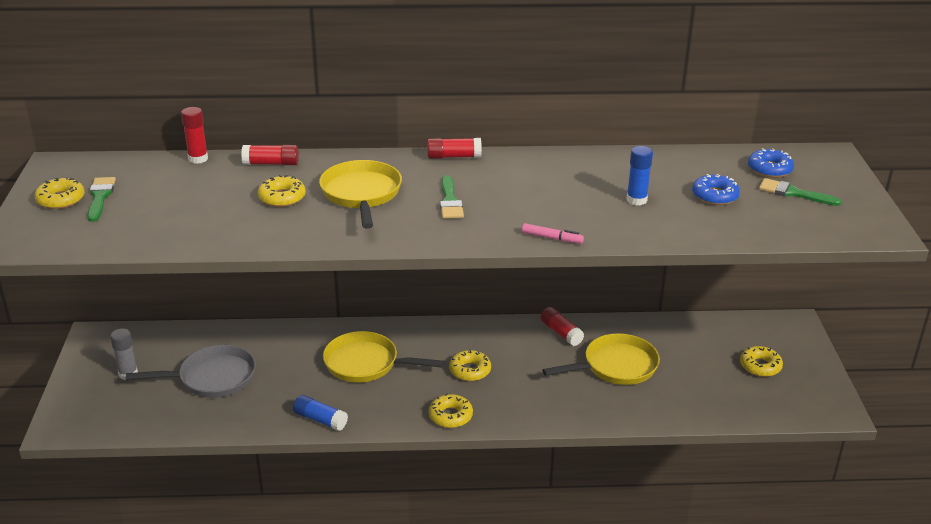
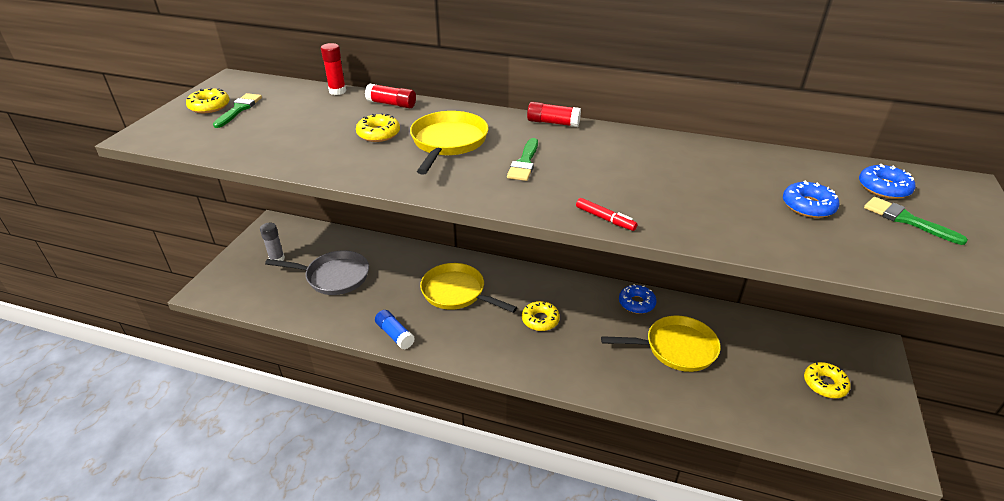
camera: 20 degrees right, 5 degrees up
(450, 416) = (504, 360): yellow donut -> none
(552, 238) = (605, 219): pink marker -> red marker
(561, 333) = (636, 303): red glue stick -> blue donut
(636, 200) = (716, 195): blue glue stick -> none

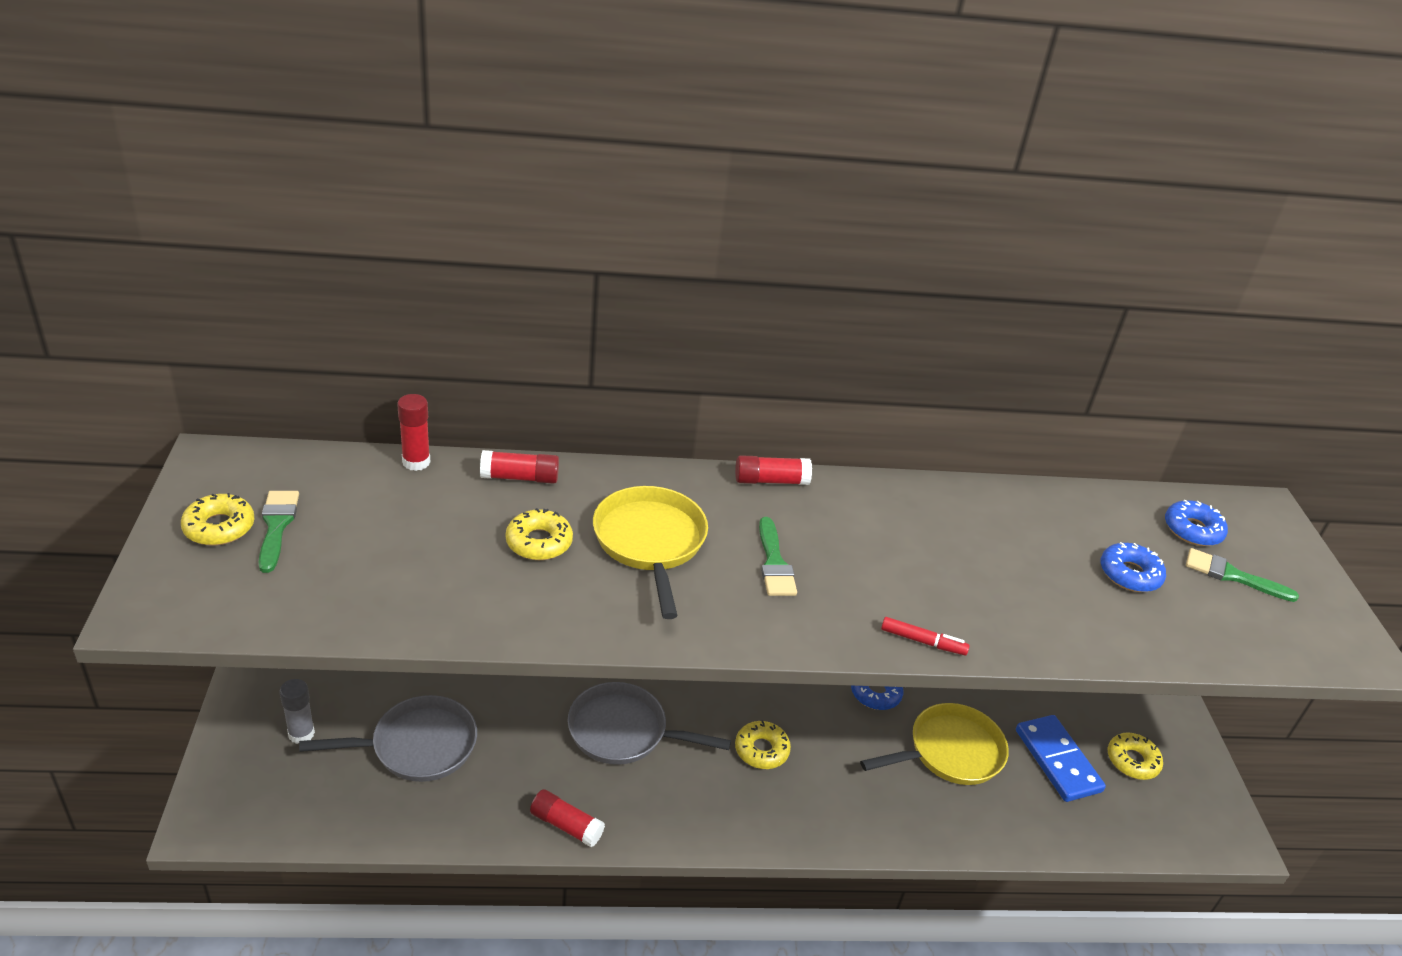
camera: 25 degrees left, 0 degrees up
(395, 335) = (566, 825): blue glue stick -> red glue stick
(457, 292) = (623, 731): yellow pan -> grey pan
(760, 371) = (1058, 760): none -> blue domino

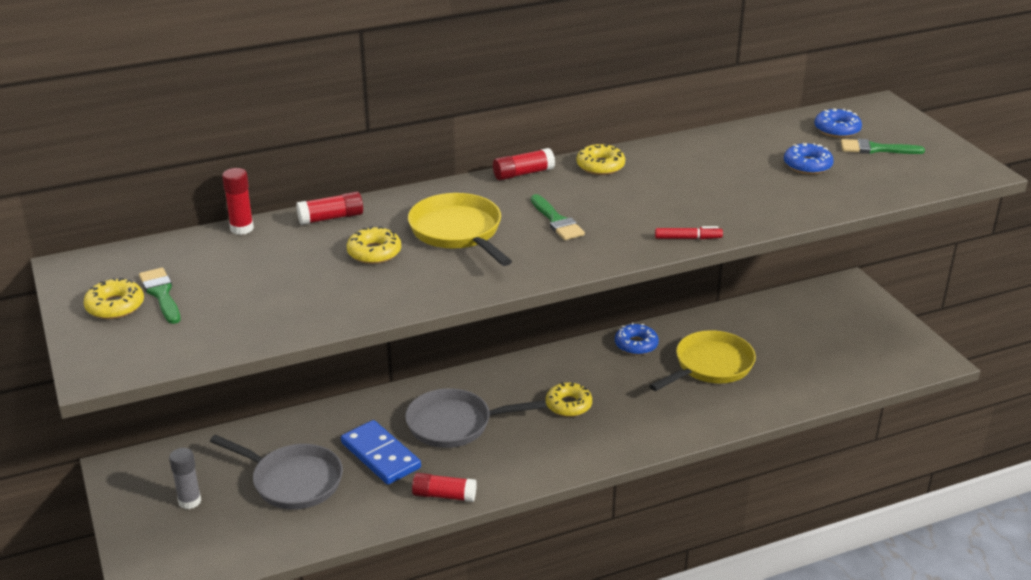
camera: 15 degrees left, 5 degrees down
(417, 746) = (293, 481): grey pan -> grey pan turned 60 degrees clockwise
(1058, 760) = (790, 349): blue domino -> blue domino (381, 455)
(1132, 761) = (843, 334): yellow donut -> yellow donut (600, 166)

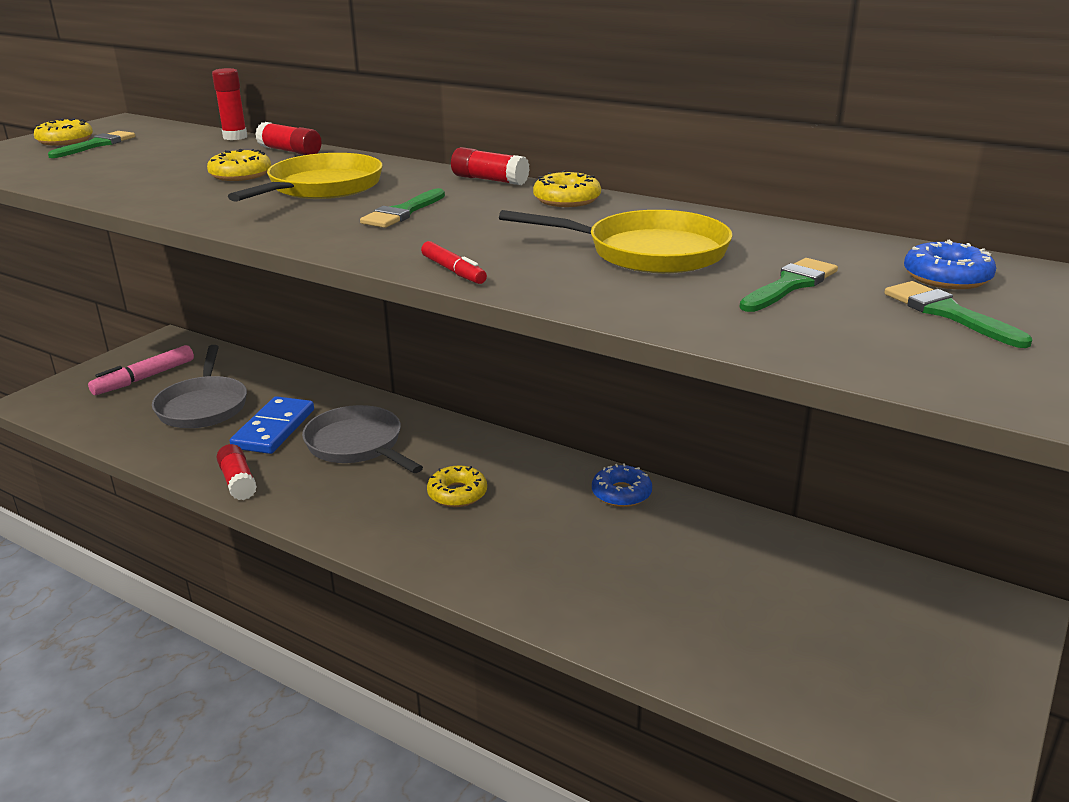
camera: 55 degrees right, 5 degrees down
(189, 501) = (144, 378): grey glue stick -> pink marker
(710, 366) = (649, 559): yellow pan -> yellow pan (648, 252)
(807, 165) = (790, 285): blue donut -> green brush

